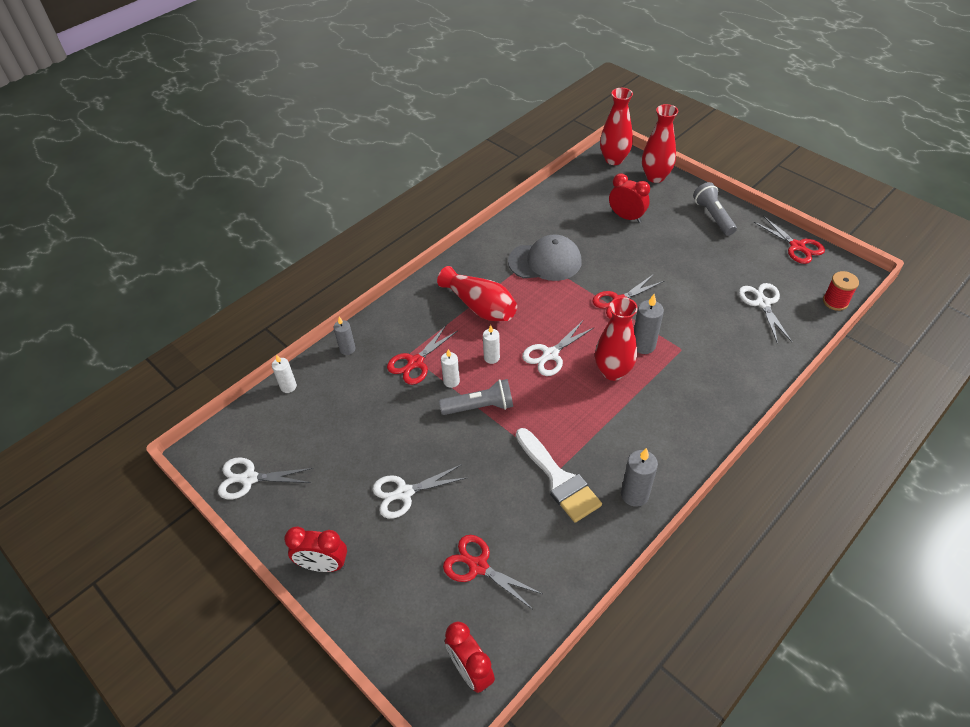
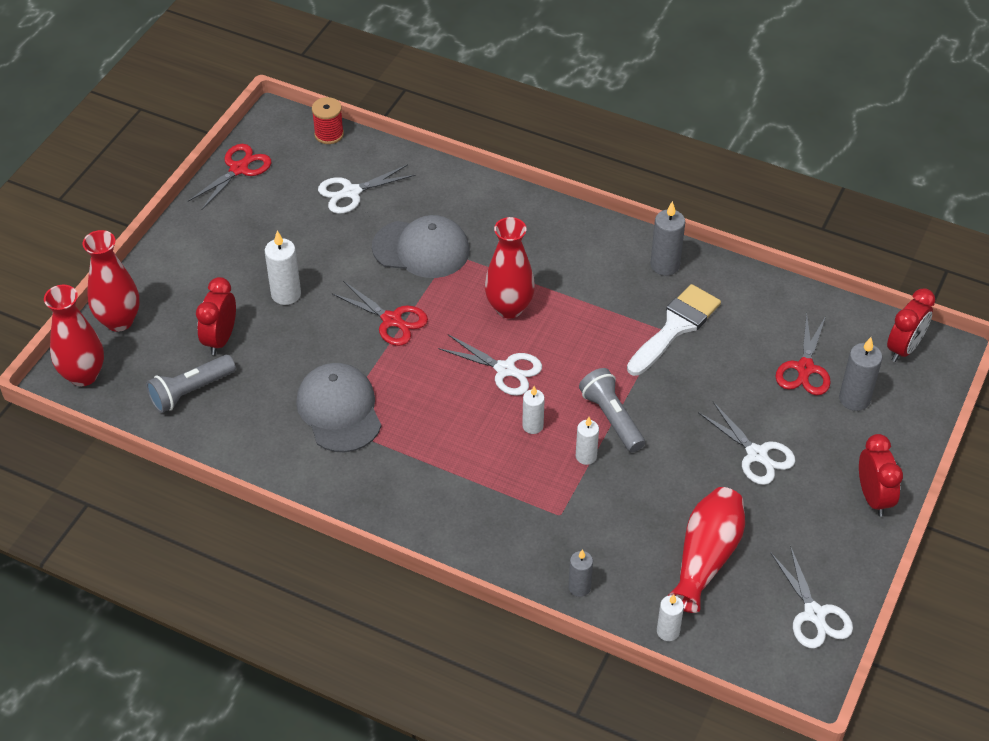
camera: 110 degrees left, 0 degrees up
(415, 362) = (571, 503): red scissors -> none
(480, 306) = (449, 461): red vase -> red vase (706, 557)
(643, 345) = (458, 287): grey candle -> grey candle (854, 399)
(660, 252) = (286, 294): none -> white candle
(690, 332) = (421, 249): none -> grey cap
(713, 216) = (197, 251): grey flashlight -> grey flashlight (190, 391)

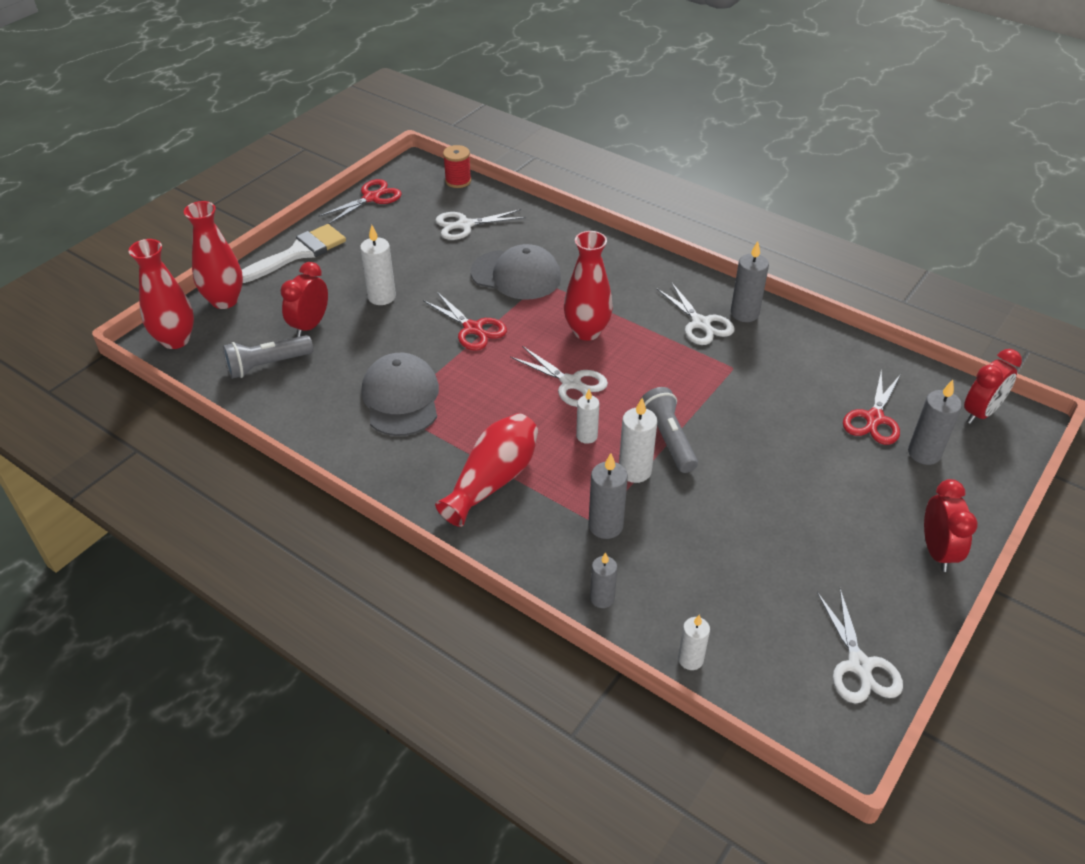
camera: 10 degrees right, 5 degrees down
(569, 516) = (605, 526): none -> grey candle
(586, 456) = (635, 471): white candle -> white candle, size x1.51
(675, 327) = (746, 366): white brush -> white brush (298, 253)
(706, 557) = (745, 587): red vase -> red vase (493, 480)
(756, 454) = (814, 492): white scissors -> white scissors (700, 323)

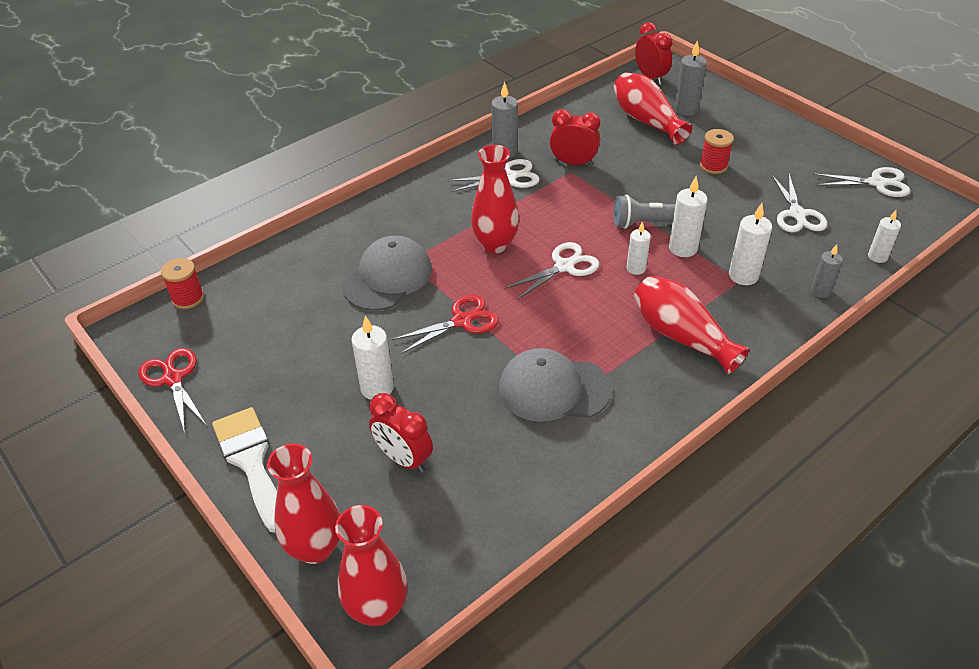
camera: 75 degrees left, 0 degrees up
(267, 365) = (463, 506): grey flashlight -> none
(465, 225) = (279, 303): white scissors -> white scissors (797, 214)
(605, 526) = (743, 276): grey candle -> white candle
(809, 488) = (713, 166): none -> red spool
(874, 418) = (646, 121): red scissors -> red vase
(937, 551) = (778, 128): red clock -> red clock (573, 163)

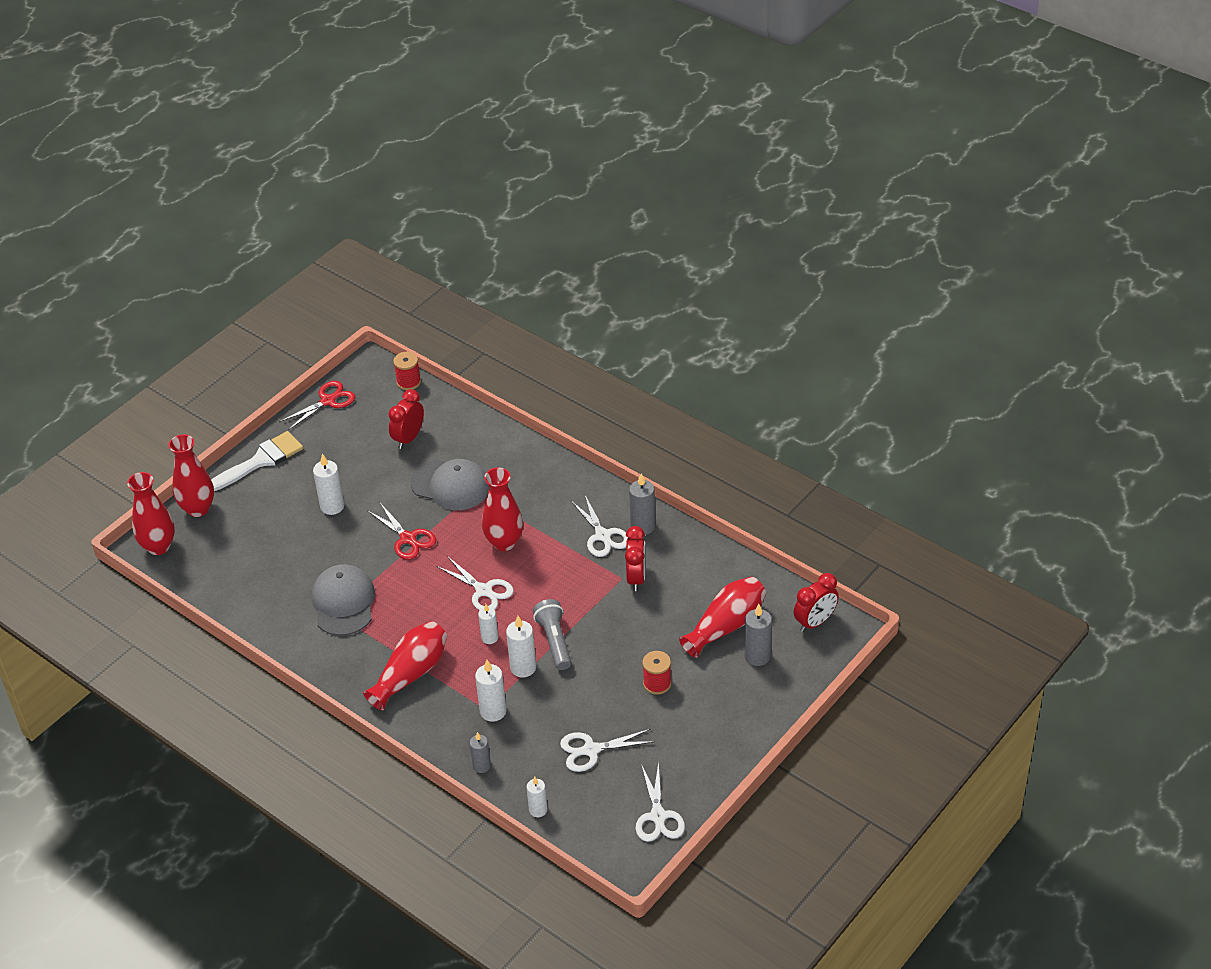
camera: 80 degrees right, 0 degrees up
(404, 459) = (270, 534): red clock -> red clock (409, 438)

